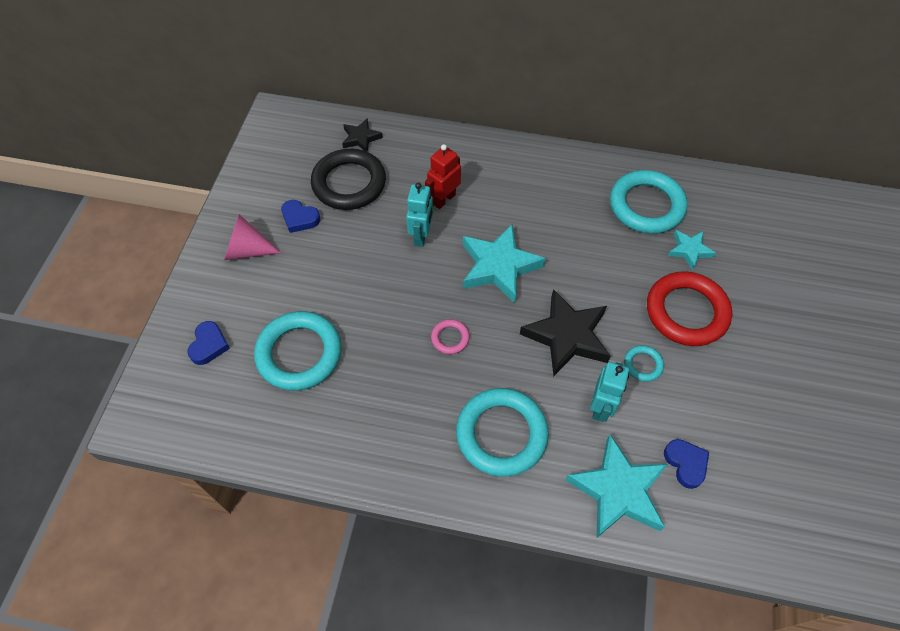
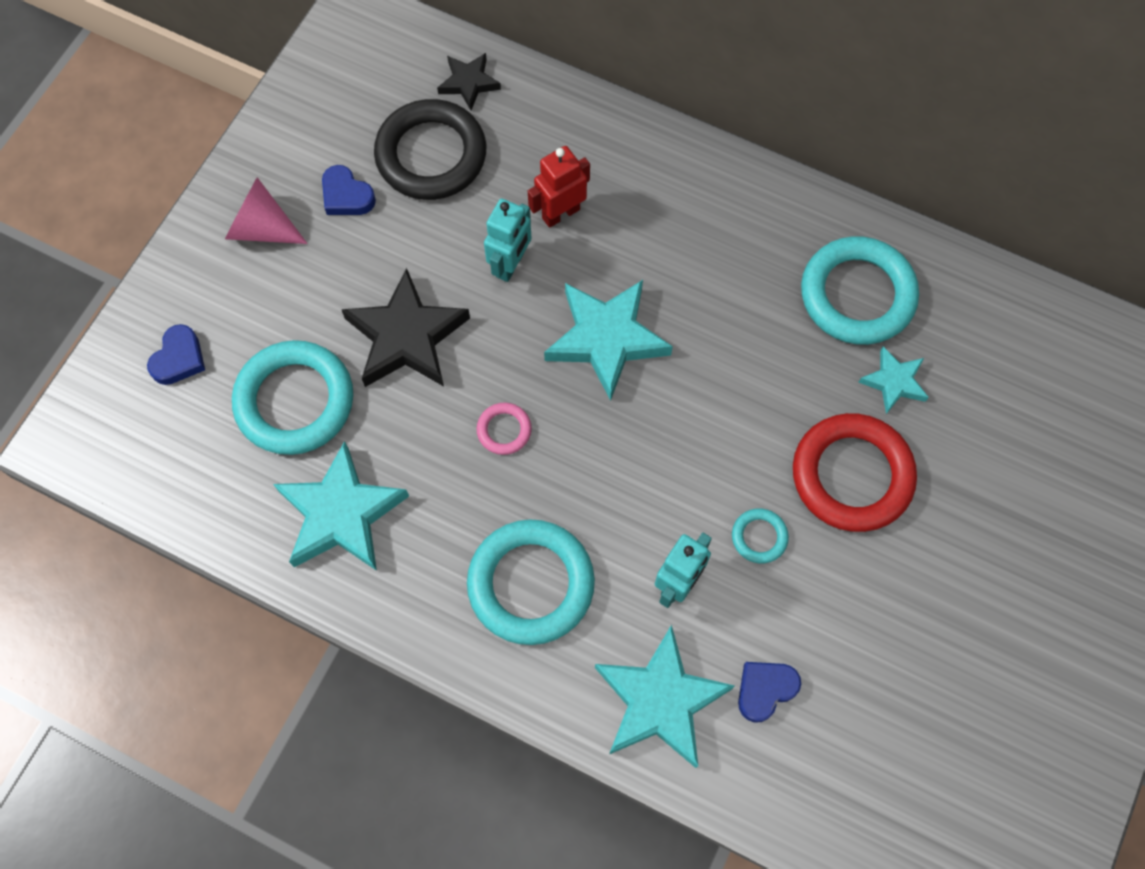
camera: 15 degrees right, 10 degrees up
(353, 420) = (341, 514): none -> turquoise star
(567, 336) = (667, 468): black star -> black star (406, 337)
(685, 464) = (765, 690): blue heart -> blue heart turned 120 degrees counterclockwise

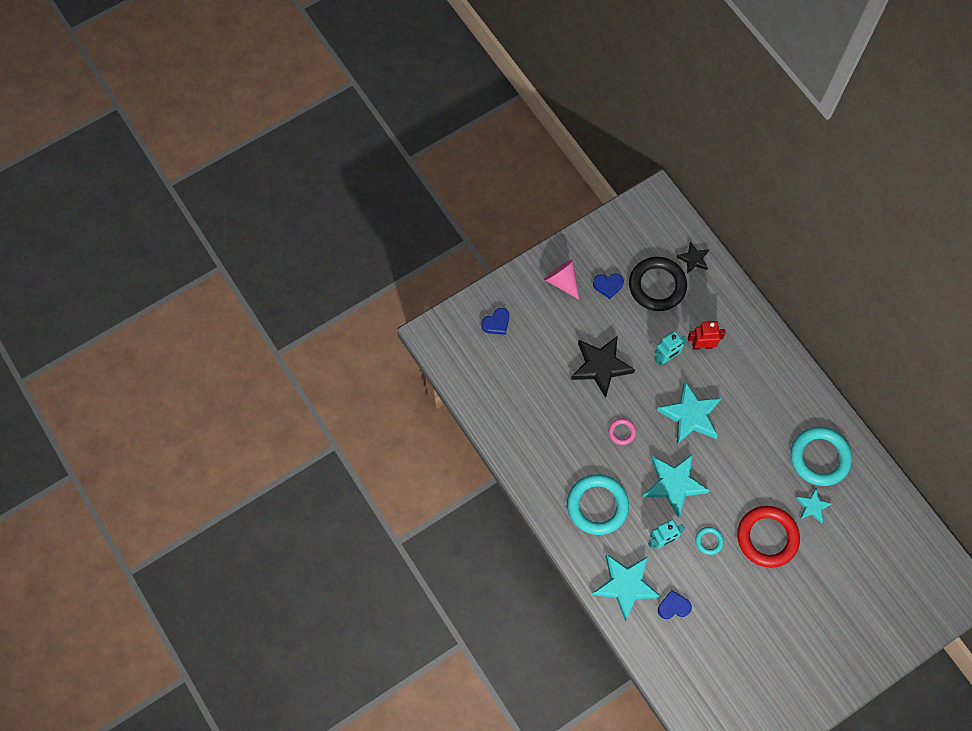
camera: 30 degrees right, 0 degrees up
(295, 401) = (537, 369): turquoise ring -> none
(341, 514) = (532, 430): turquoise star -> turquoise star (674, 484)
(346, 196) = (608, 285): blue heart -> blue heart turned 75 degrees counterclockwise

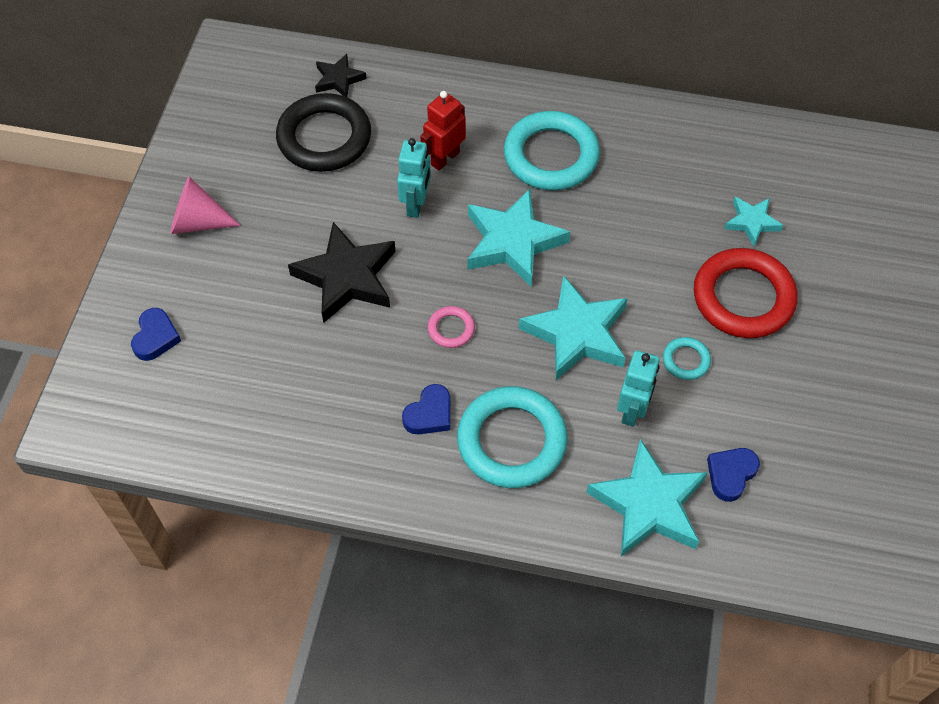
camera: 45 degrees left, 10 degrees down
(608, 285) = (263, 182): blue heart -> blue heart (429, 414)
(819, 457) = (701, 166): turquoise ring -> turquoise ring (551, 156)

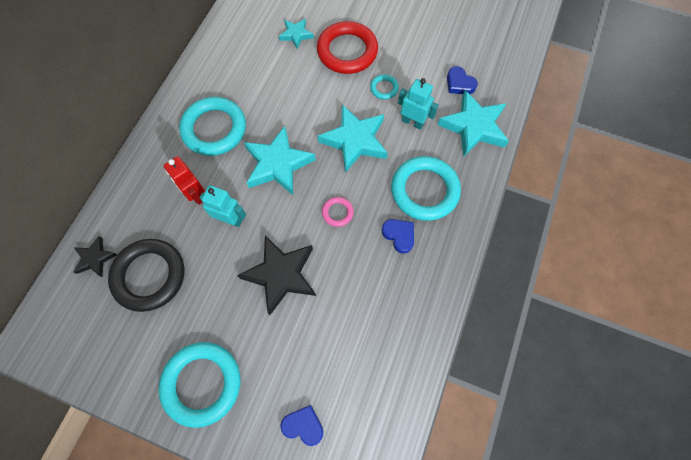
camera: 80 degrees left, 10 degrees up
(198, 222) = (202, 383): pink cone -> turquoise ring

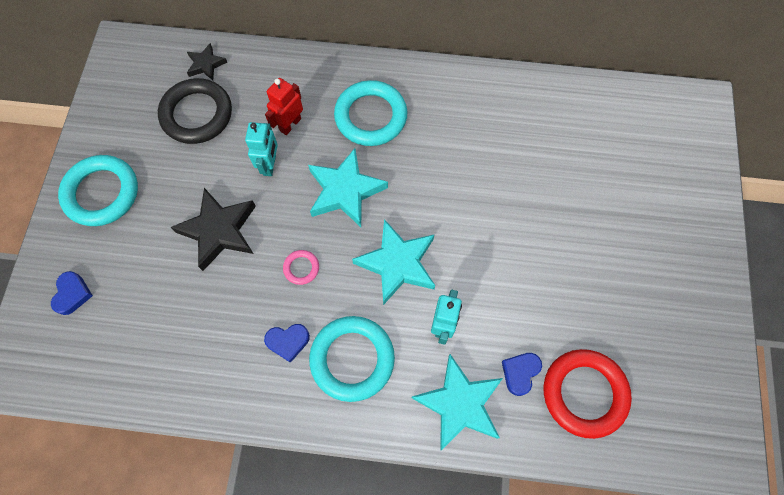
camera: 75 degrees right, 0 degrees up
(296, 35) = (524, 160): turquoise star -> none
(347, 51) = (521, 223): red ring -> red ring (584, 393)
(384, 88) = (481, 279): turquoise ring -> none
(399, 235) = (288, 341): blue heart -> blue heart turned 45 degrees clockwise

